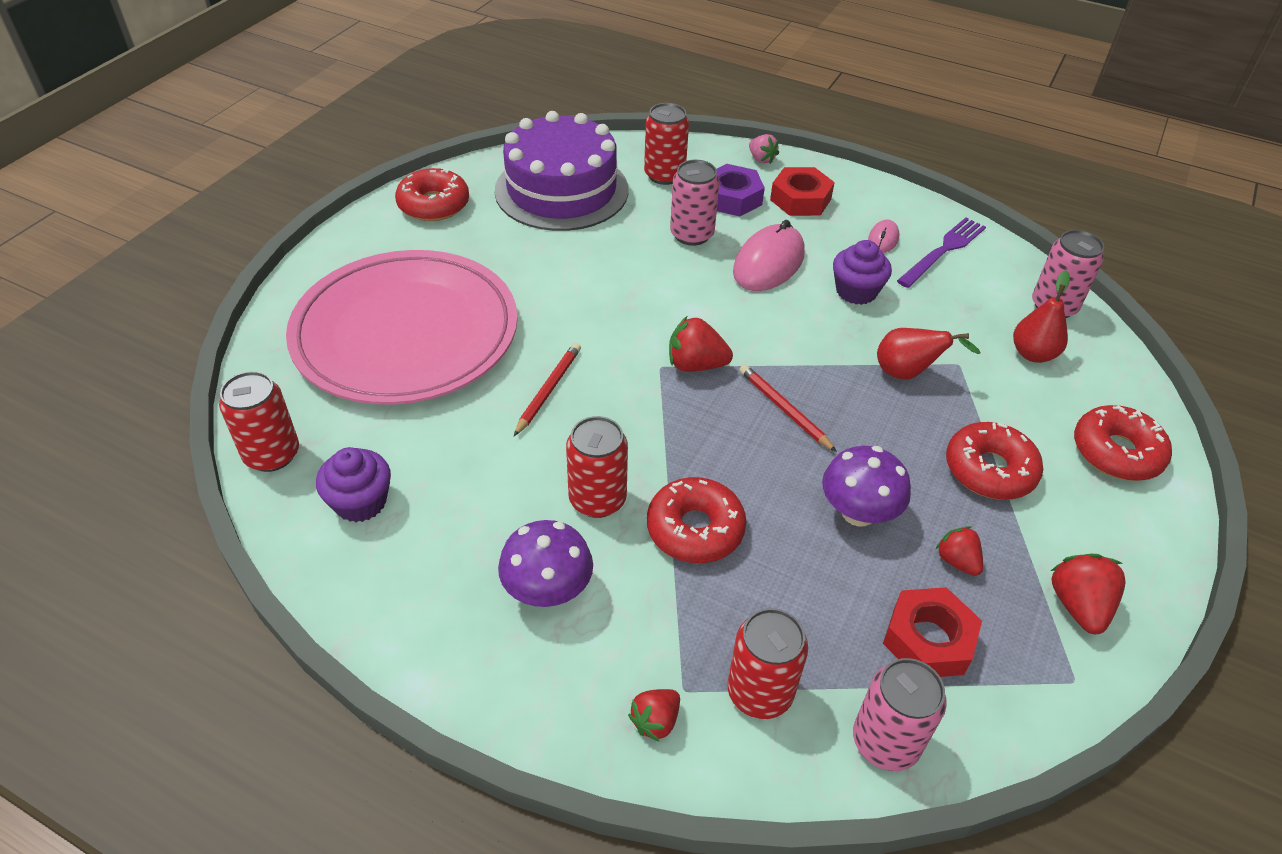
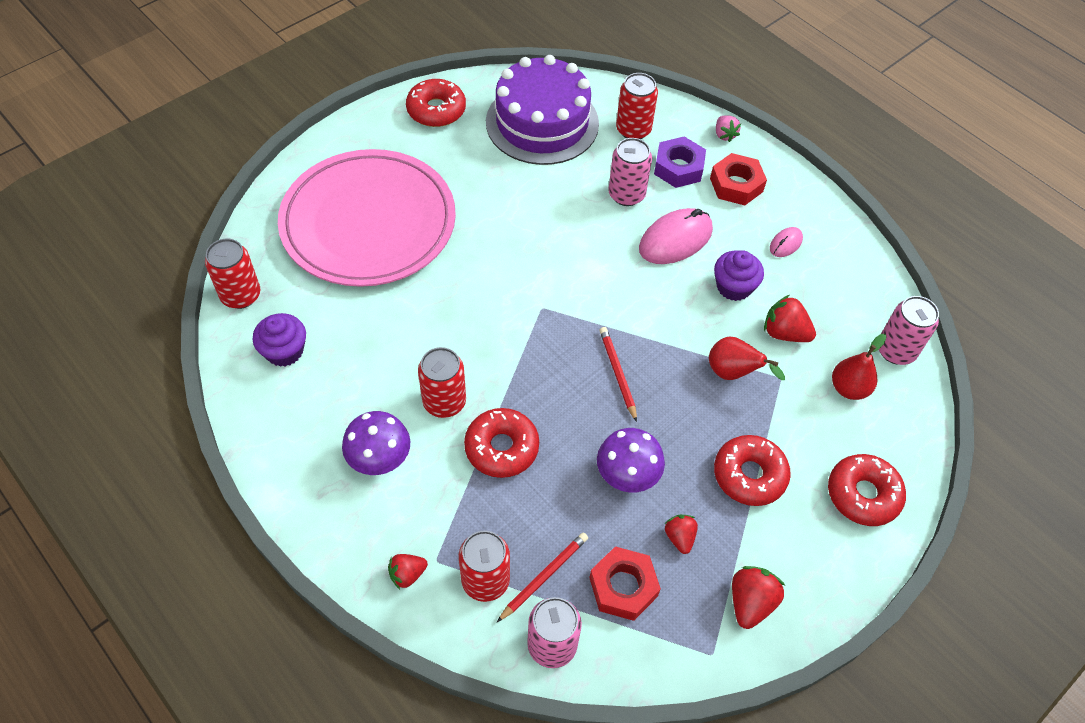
camera: 20 degrees right, 10 degrees up
(548, 390) = (450, 302): red pencil -> red pencil (544, 576)
(695, 365) = (569, 314): red strawberry -> red strawberry (784, 333)
(943, 251) = (831, 270): purple fork -> none

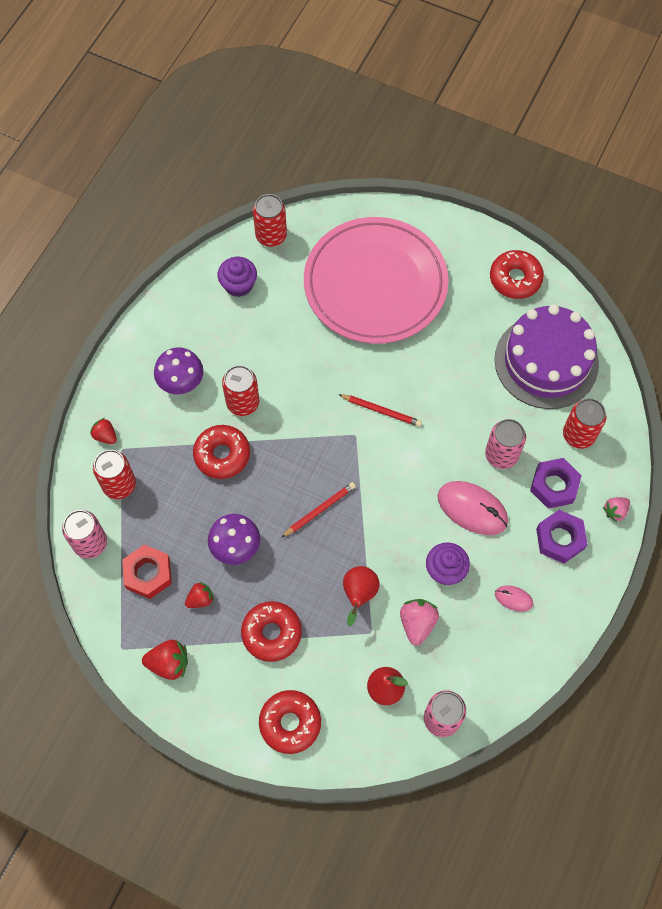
camera: 70 degrees right, 10 degrees up
(544, 576) = (136, 520): red pencil -> red pencil (381, 411)
(736, 185) = (560, 539): red nut -> purple nut
(784, 333) = (417, 623): red strawberry -> pink strawberry

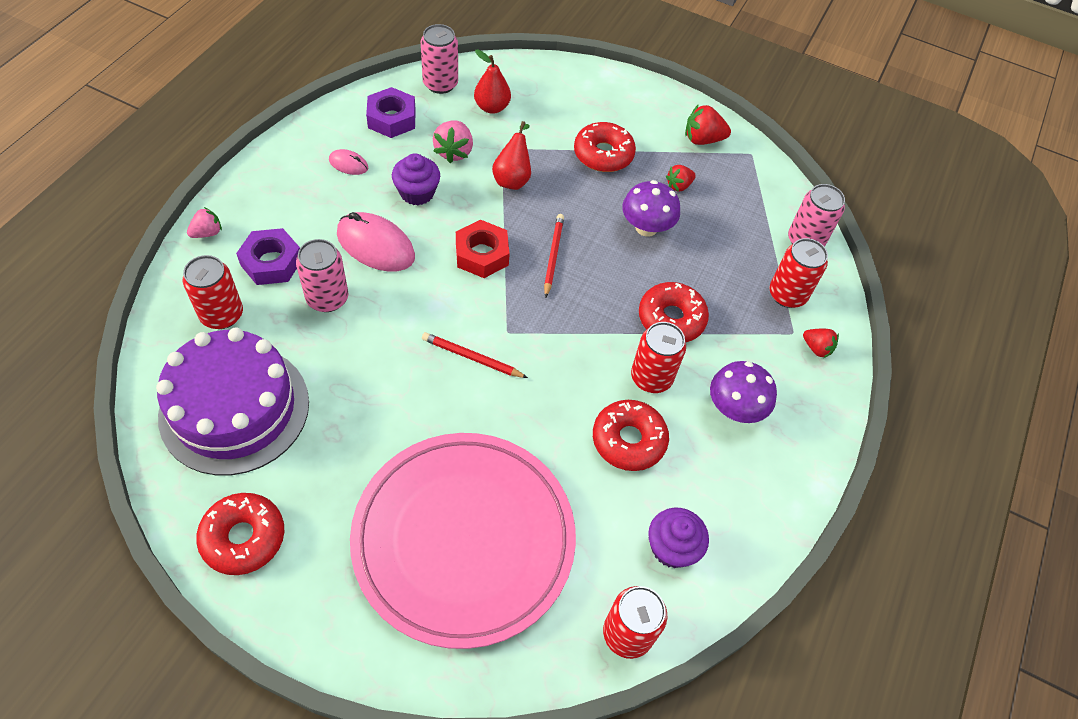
camera: 175 degrees right, 10 degrees down
(148, 574) = (737, 210): red nut -> red nut (482, 254)
(290, 723) = (583, 91): red donut -> red donut (628, 440)
(320, 510) = (553, 255): red pencil -> red pencil turned 135 degrees clockwise
(560, 539) = (281, 211): purple nut -> purple nut (392, 119)

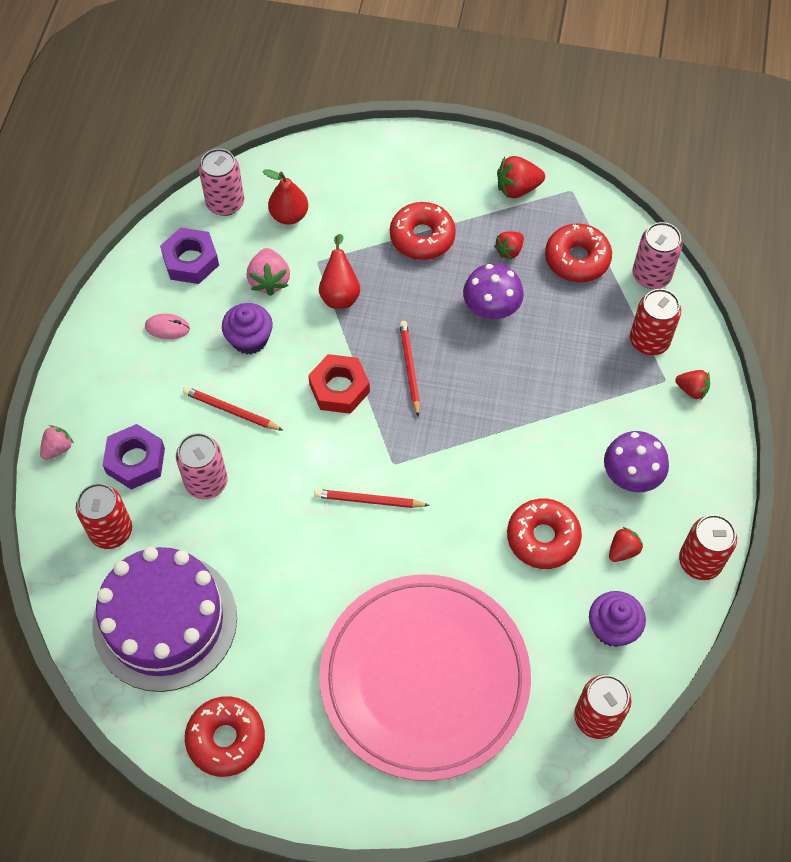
camera: 10 degrees left, 5 degrees up
(375, 245) = (231, 411): pink mouse -> red pencil
(651, 378) = (545, 468): red can -> red can (700, 561)
(671, 319) = (545, 401): red donut -> red donut (577, 259)
(705, 476) = (623, 550): none -> red strawberry

